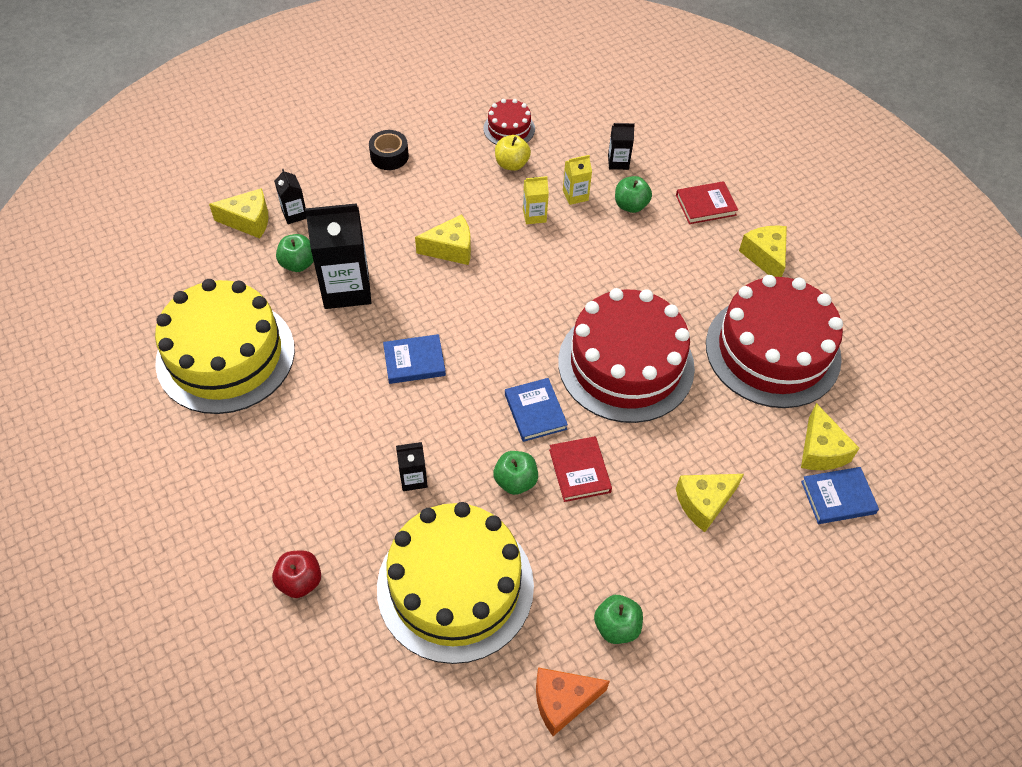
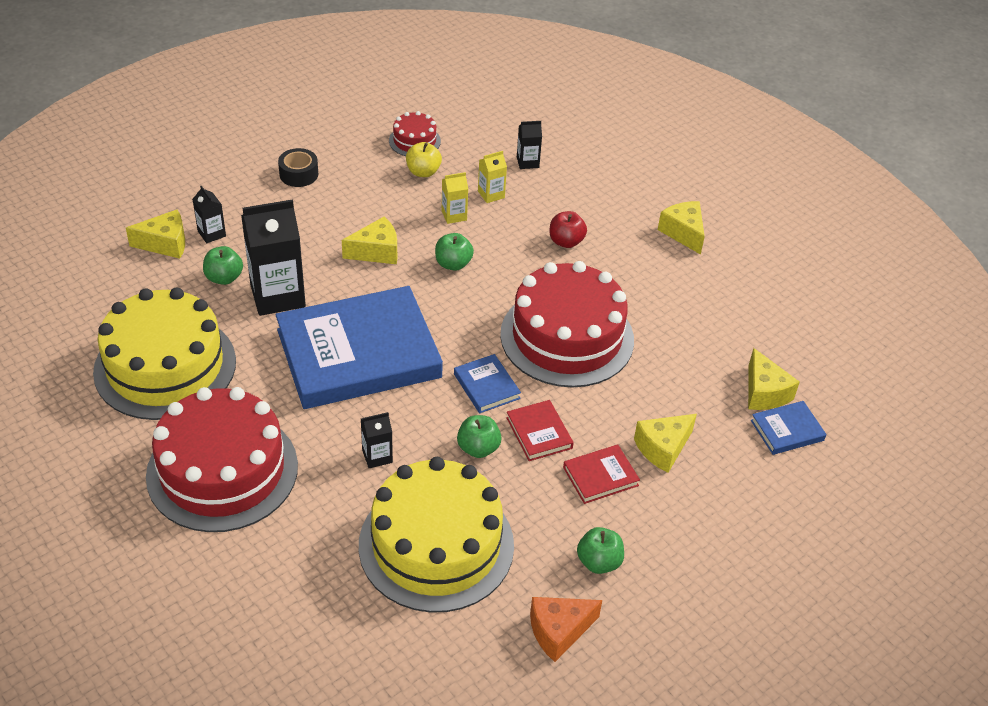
camera: 10 degrees left, 10 degrees down
(300, 581) = (280, 558): red apple -> red apple (566, 242)
(414, 361) = (358, 354): blue book -> blue book, size x2.48
(630, 205) = (546, 199): green apple -> green apple (453, 264)
(705, 205) = (619, 193): red book -> red book (600, 476)
(772, 351) = (704, 312): red cake -> red cake (222, 470)

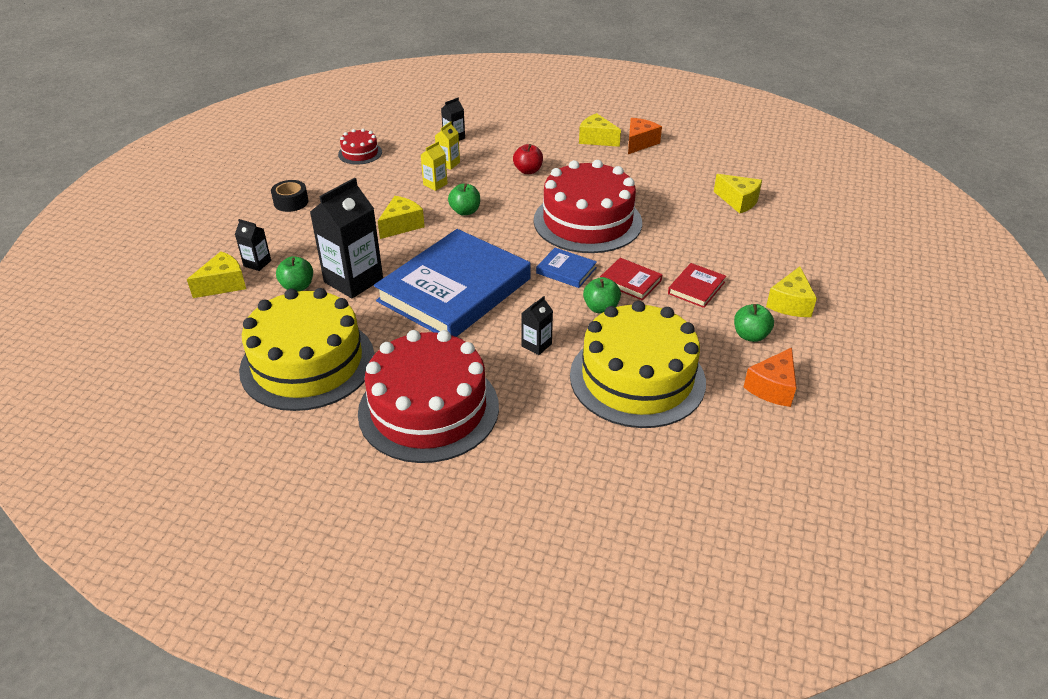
camera: 30 degrees left, 5 degrees down
(423, 172) = (385, 168): yellow apple -> none
(663, 448) = (715, 255): yellow cheese -> yellow cheese (790, 303)
(729, 260) = (639, 143): none -> orange cheese
(787, 430) = (773, 215): blue book -> none

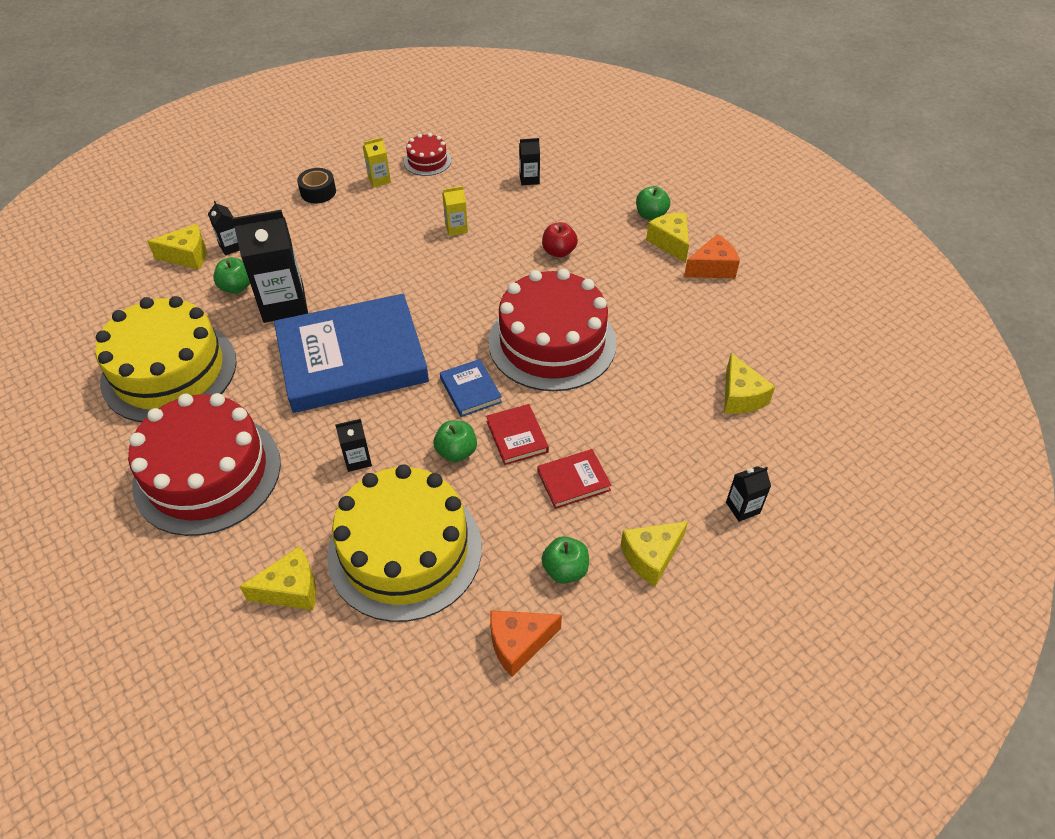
camera: 35 degrees right, 10 degrees up
(401, 225) = (380, 262): yellow cheese -> yellow cheese (291, 589)
(448, 164) = (492, 209): yellow carton -> yellow carton (379, 180)
(465, 211) = (451, 273): green apple -> green apple (651, 215)
(808, 255) = (742, 508): none -> black carton

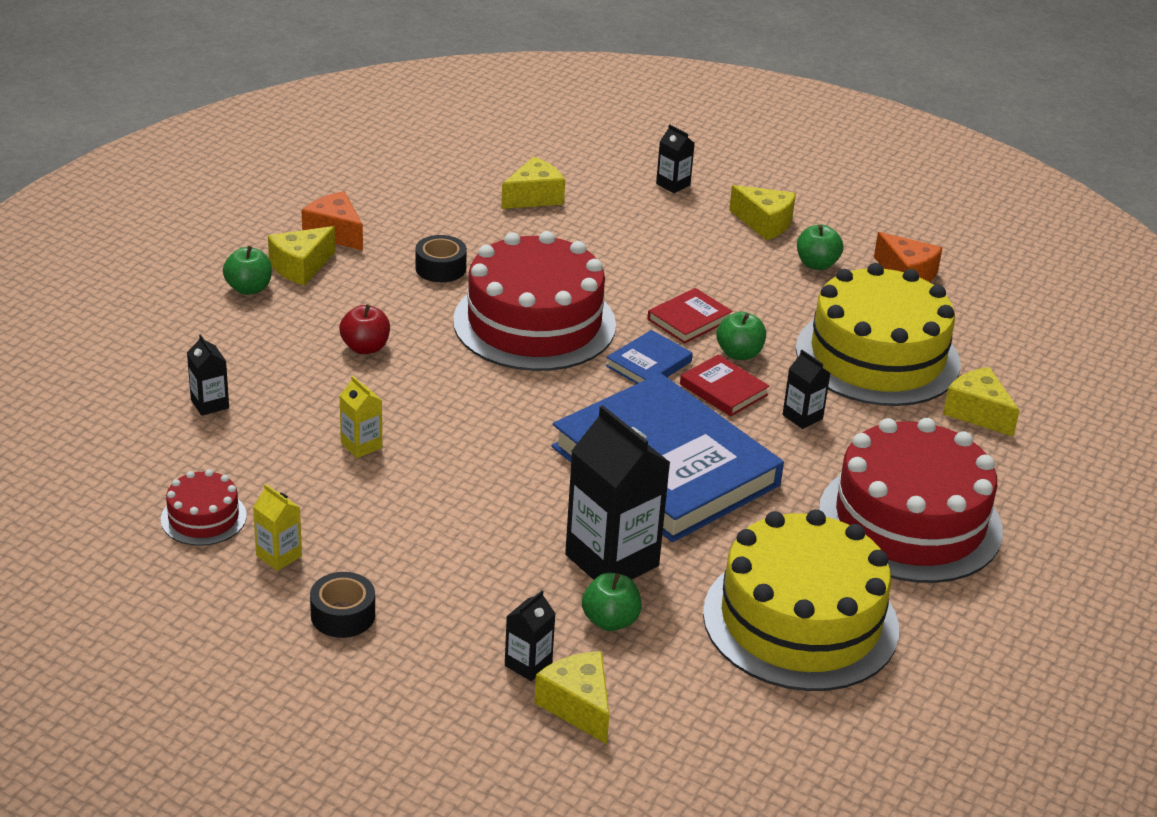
camera: 115 degrees left, 15 degrees down
(573, 481) = (716, 276): red book -> red book (723, 390)
(645, 311) = (440, 268): none -> black tape

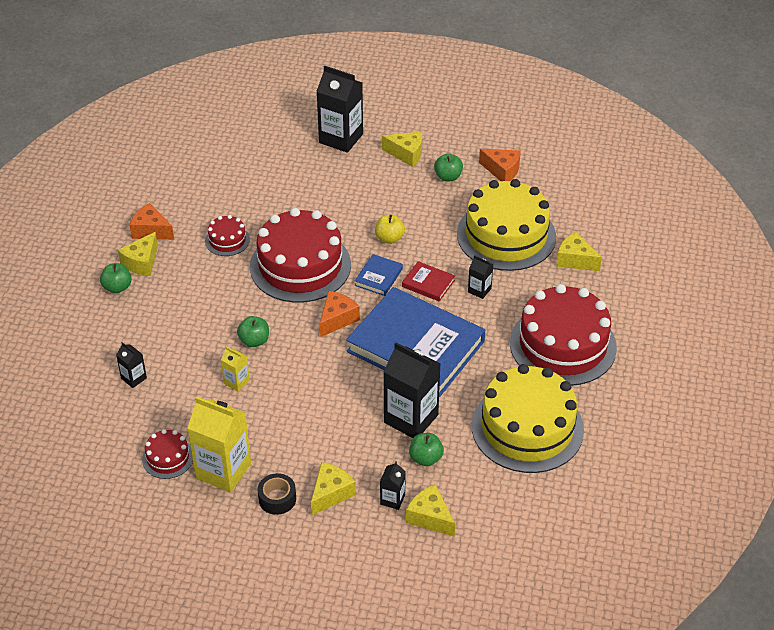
camera: 15 degrees left, 10 degrees up
(279, 556) = (223, 471): yellow carton -> yellow carton, size x2.10
(365, 347) = (208, 311): red apple -> none
(440, 268) = (227, 240): black tape -> red cake
(534, 197) = (261, 170): yellow cheese -> yellow cheese (331, 494)
(558, 402) = (337, 319): none -> orange cheese
(673, 184) = (341, 138): black carton -> black carton, size x2.10
(689, 319) = (389, 238): red book -> yellow apple
(739, 353) = (427, 255): green apple -> green apple (254, 341)

